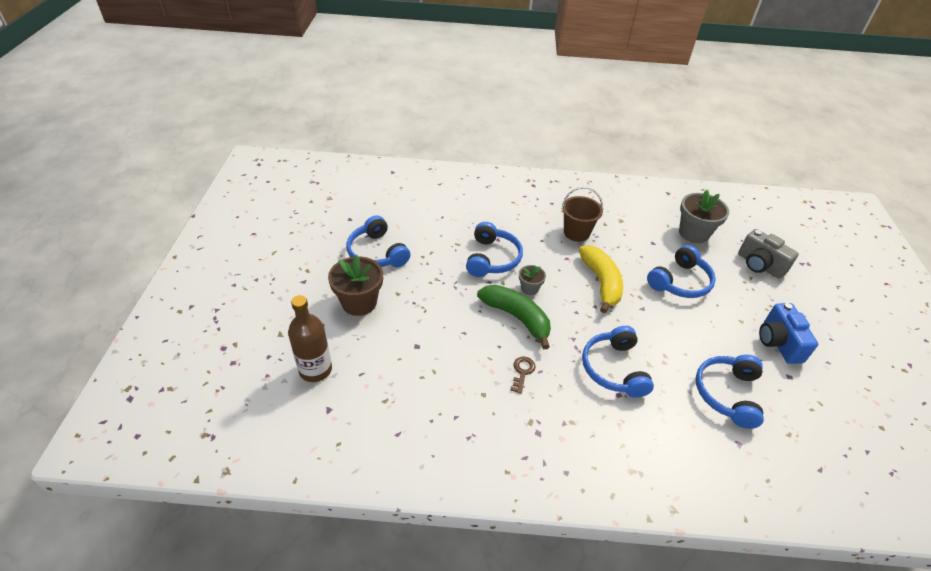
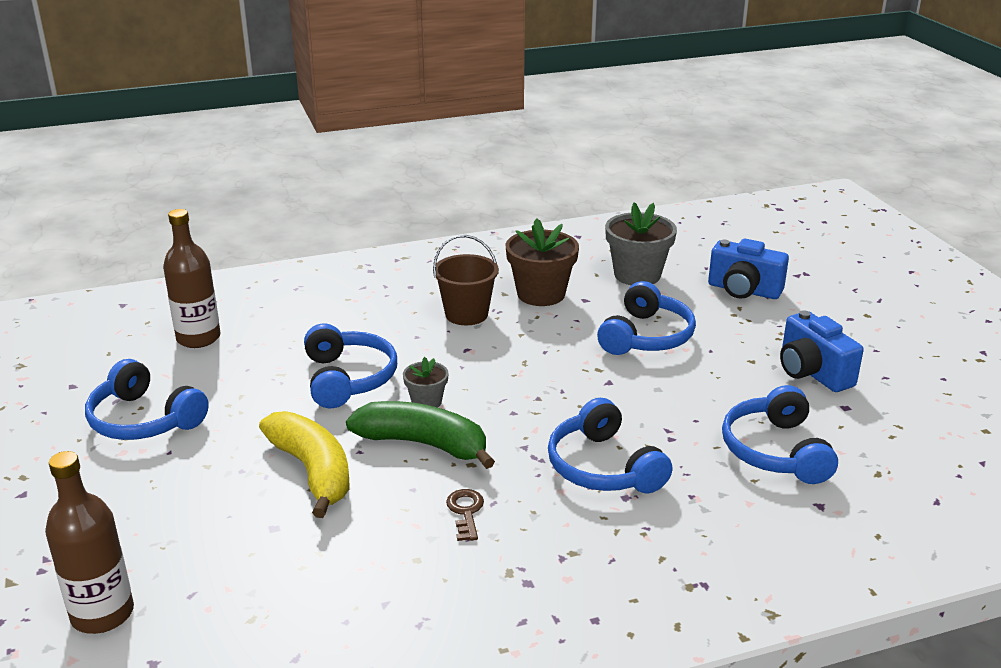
camera: 20 degrees left, 15 degrees down
(359, 302) = (142, 496): brown flower pot -> brown flower pot (541, 294)
(423, 206) = (198, 338): none -> brown bottle
(601, 282) = (533, 366): yellow banana -> yellow banana (313, 471)
(759, 265) = (743, 290): grey camera -> blue camera

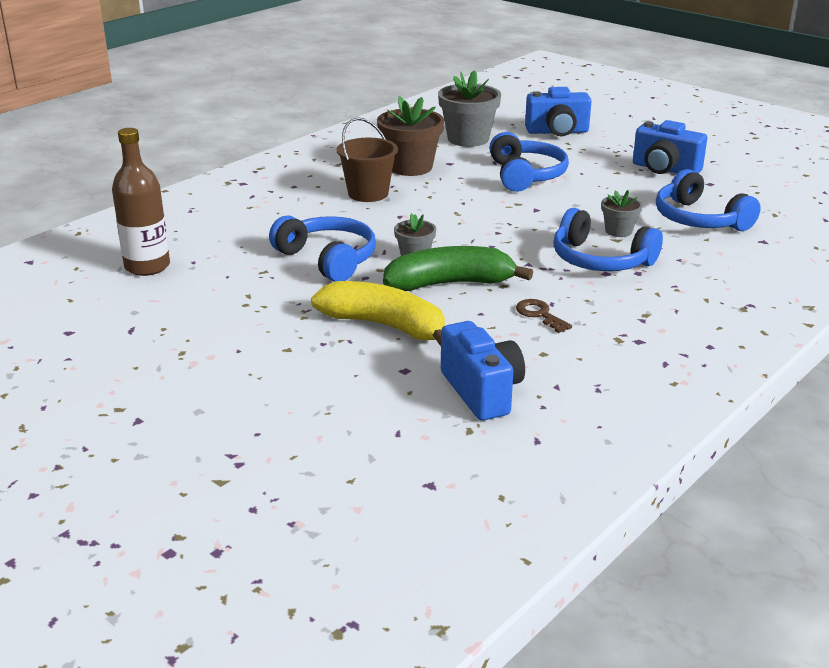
camera: 30 degrees left, 0 degrees up
(102, 614) = (340, 471): brown bottle -> none
(144, 420) = (181, 335): blue headphones -> none
(311, 580) = (482, 391): none -> blue camera
(665, 437) = (618, 231): none -> grey flower pot

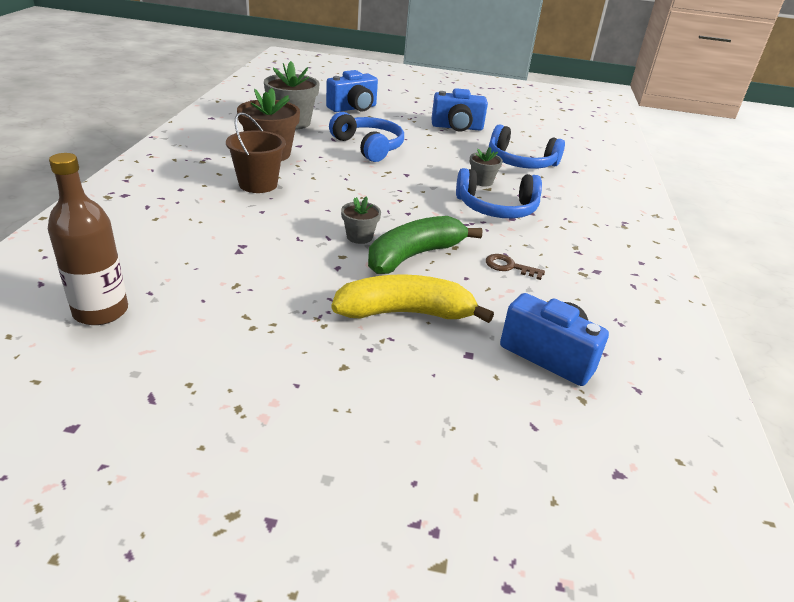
camera: 35 degrees left, 5 degrees up
(328, 259) = (286, 257): blue headphones -> none

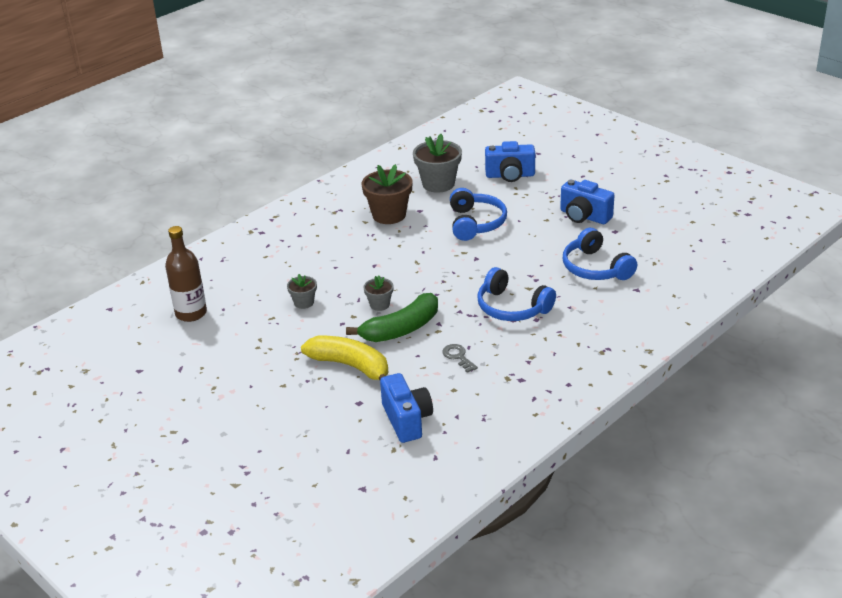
camera: 40 degrees right, 0 degrees up
(258, 184) = (353, 243): brown bucket -> none
(414, 255) = (401, 329): green banana -> green banana turned 150 degrees clockwise
(482, 181) = (532, 280): grey flower pot -> grey flower pot (304, 302)
(509, 267) = (458, 357): brown key -> grey key

